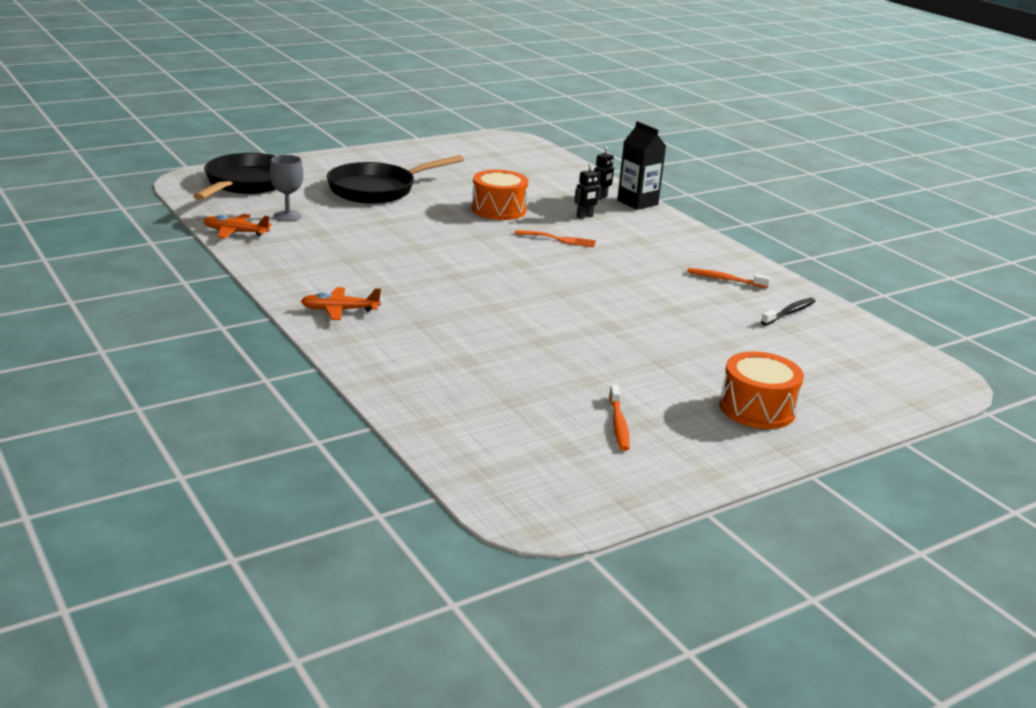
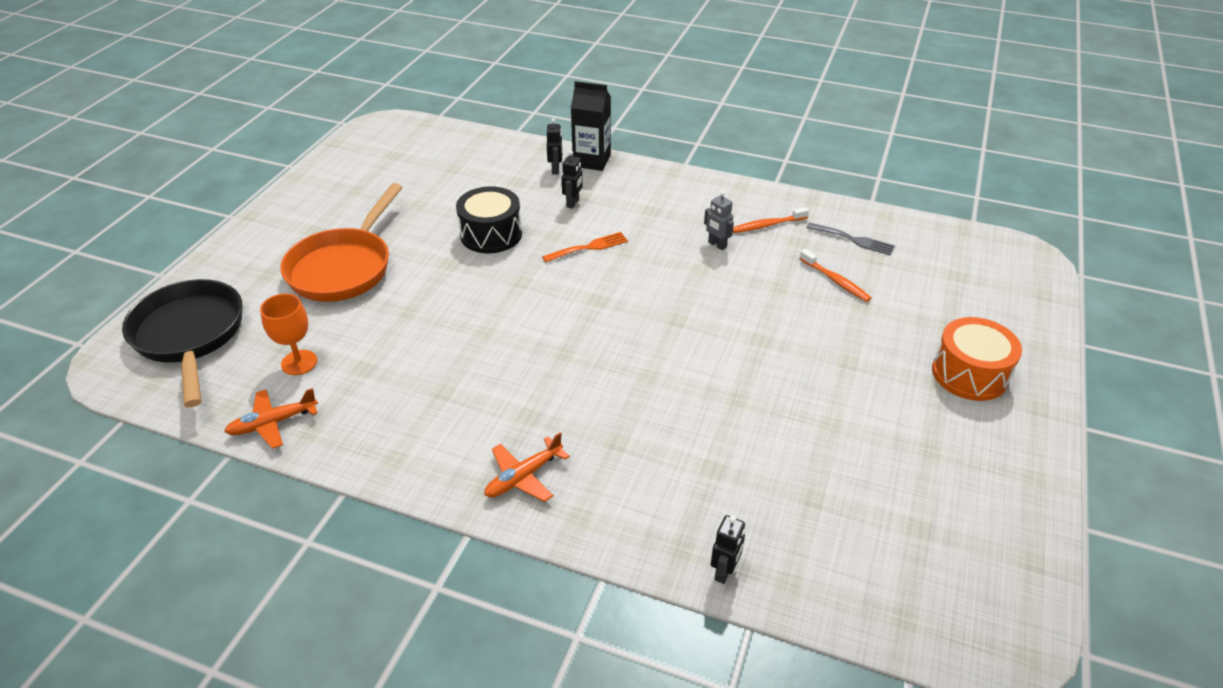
camera: 35 degrees left, 15 degrees up
(287, 216) = (299, 362): grey goblet -> orange goblet
(378, 189) = (344, 267): black pan -> orange pan
(395, 399) = (724, 572): none -> black robot
(498, 209) = (491, 234): orange drum -> black drum
(618, 424) = (914, 466): orange toothbrush -> orange toothbrush (835, 280)
(662, 273) = (717, 245): none -> grey robot
(789, 313) = (854, 240): black toothbrush -> grey fork

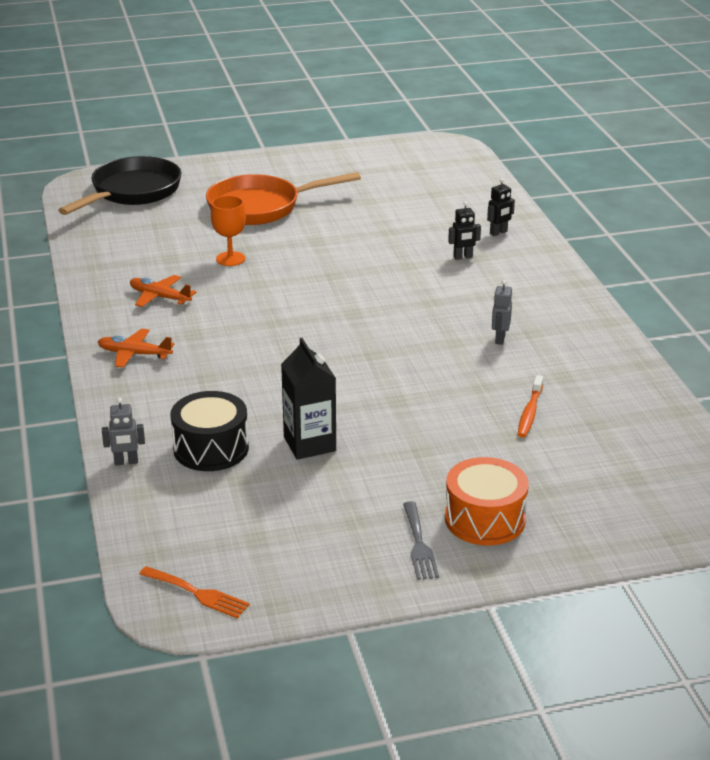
camera: 55 degrees right, 10 degrees down
(273, 423) = (89, 252): orange plane -> orange plane (160, 297)
(299, 362) = (150, 235): orange goblet -> orange goblet (230, 259)
(491, 234) = (373, 241): black drum -> black drum (211, 448)
(589, 247) = (414, 285): orange fork -> orange fork (198, 593)
(592, 161) = (536, 242): black carton -> black carton (309, 444)
(724, 572) = (126, 462): black robot -> grey robot
(768, 225) = (566, 354): orange toothbrush -> none
(854, 240) = (609, 404): grey fork -> grey fork (419, 544)

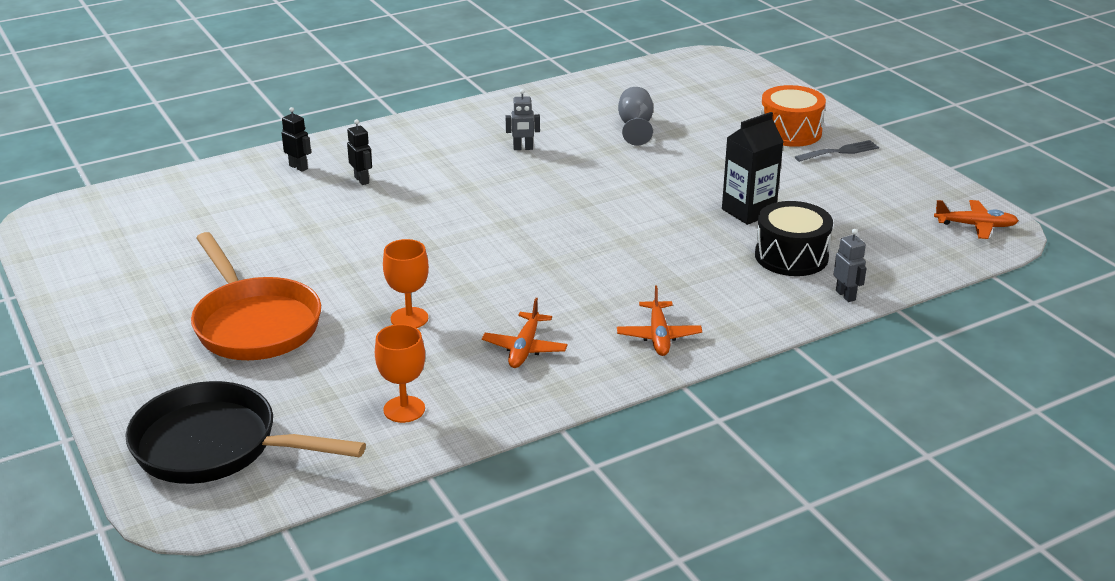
camera: 105 degrees left, 0 degrees up
(122, 248) = (404, 409): none -> orange goblet
(198, 593) = (975, 226): orange fork -> orange plane
(530, 412) = (635, 127): orange toothbrush -> grey goblet

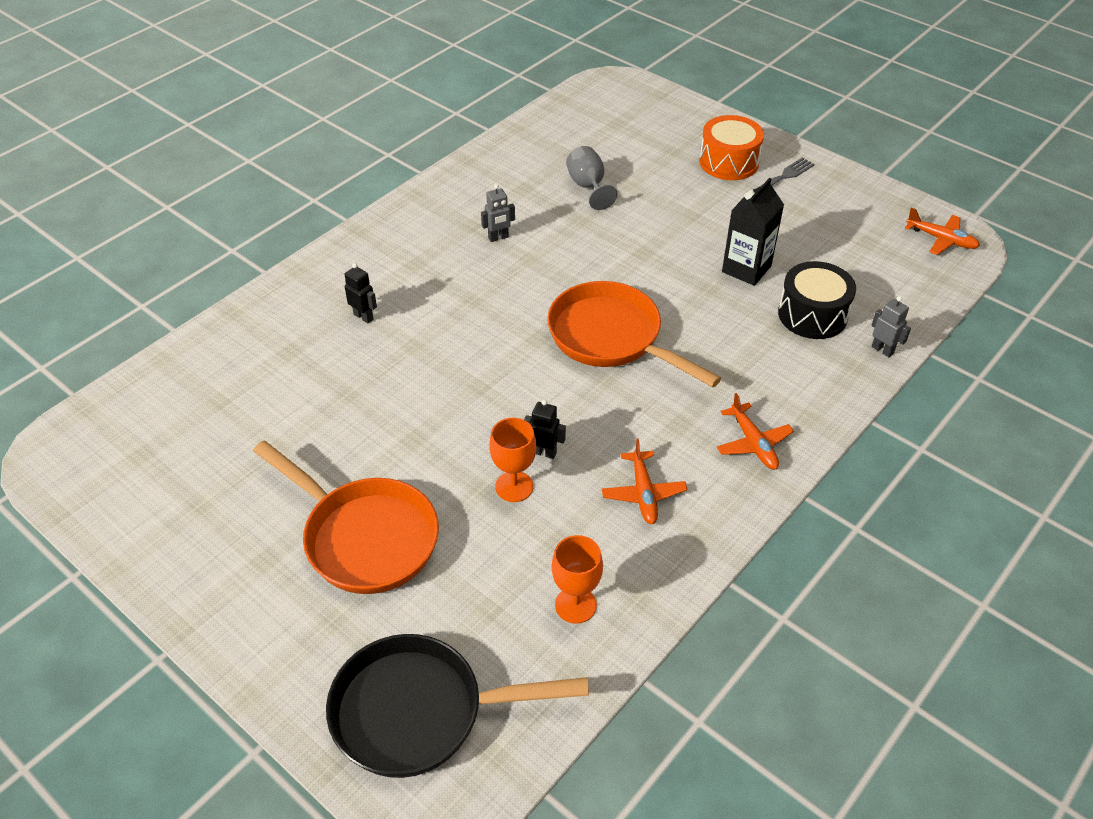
camera: 20 degrees left, 15 degrees up
(298, 167) = (288, 315): black robot -> black robot (544, 452)
(577, 236) = (611, 338): none -> orange pan
(975, 226) = (941, 239): orange plane -> orange plane turned 45 degrees clockwise

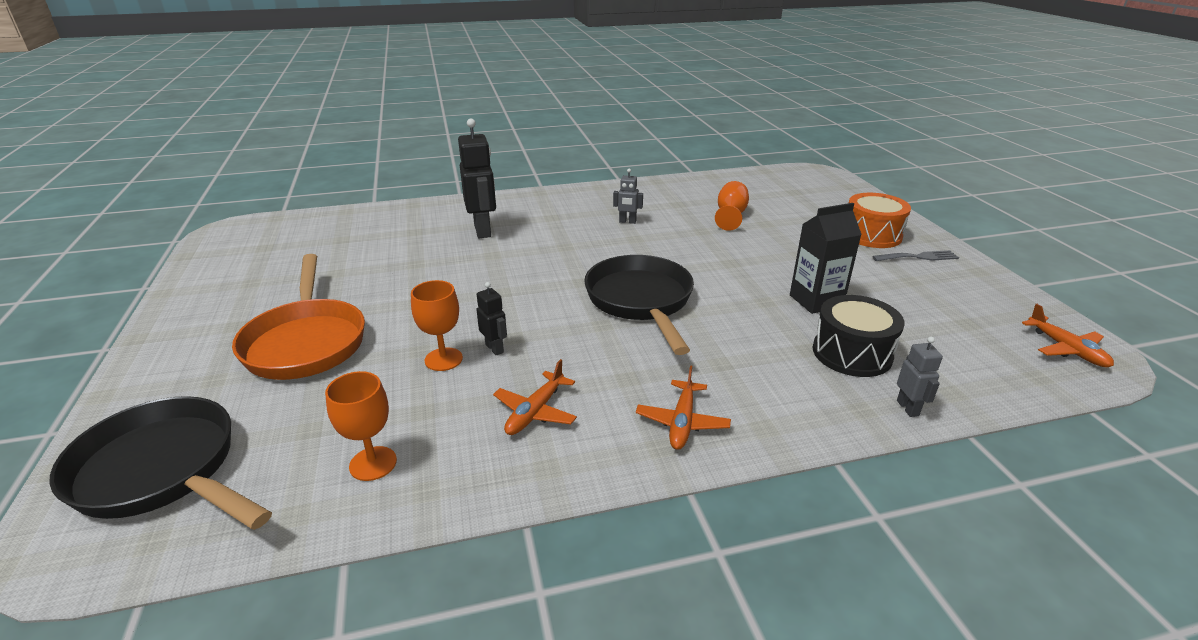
camera: 35 degrees right, 15 degrees down
(363, 317) = (483, 231): black robot -> black robot, size x1.97
(588, 187) = (730, 216): grey goblet -> orange goblet
(611, 338) = (641, 301): orange pan -> black pan

